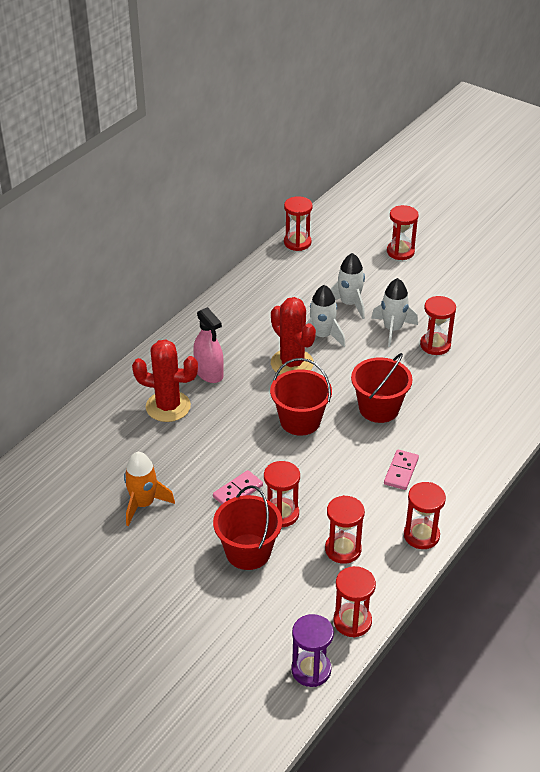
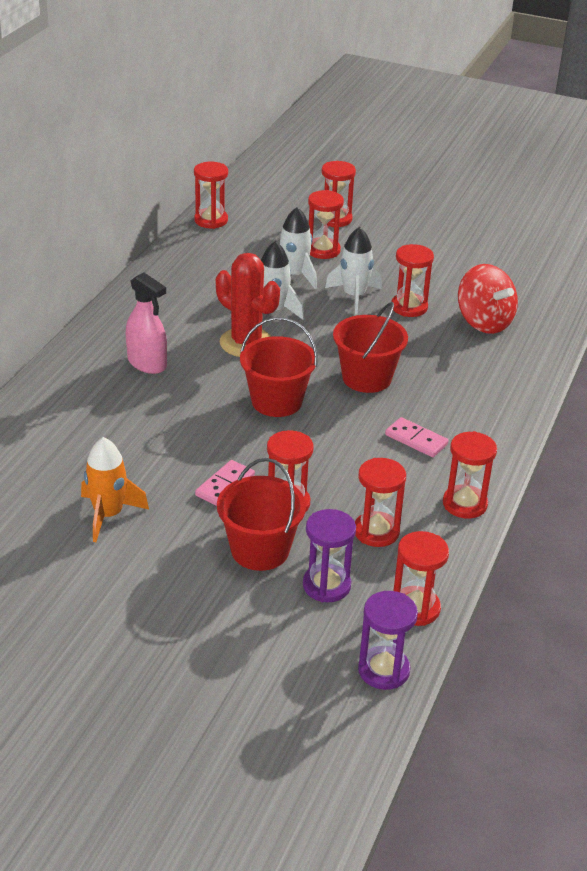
camera: 15 degrees left, 5 degrees down
(168, 406) = (106, 405): red cactus -> none
(290, 590) = (326, 585): none -> purple hourglass
(380, 282) = (323, 250): none -> red hourglass
(401, 471) = (416, 440): pink domino -> pink domino turned 60 degrees counterclockwise
(493, 367) = (484, 322): none -> red spinning top

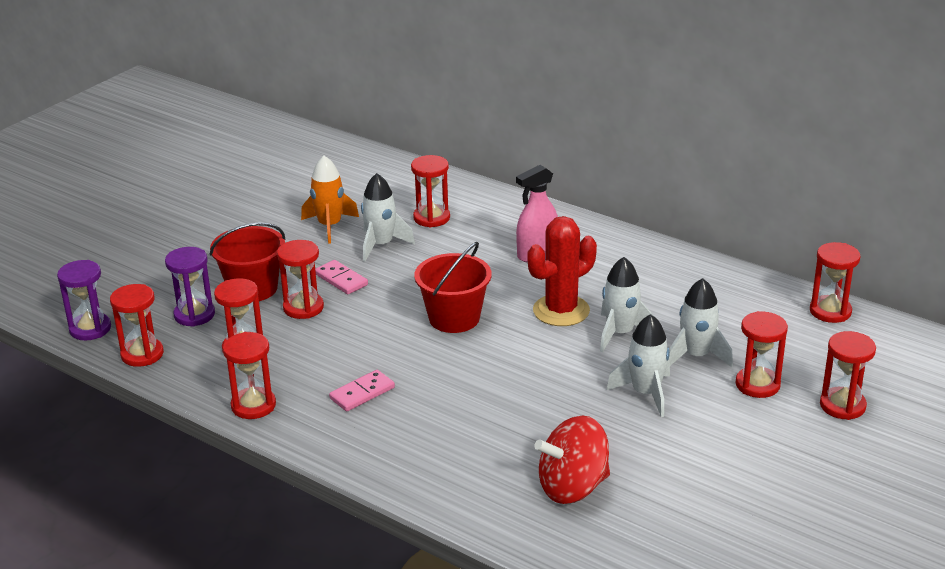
camera: 105 degrees right, 5 degrees down
(146, 468) = (381, 245): none -> white rocket
(366, 378) = (478, 378): red bucket -> none
(409, 307) = (616, 432): red hourglass -> red hourglass (431, 218)

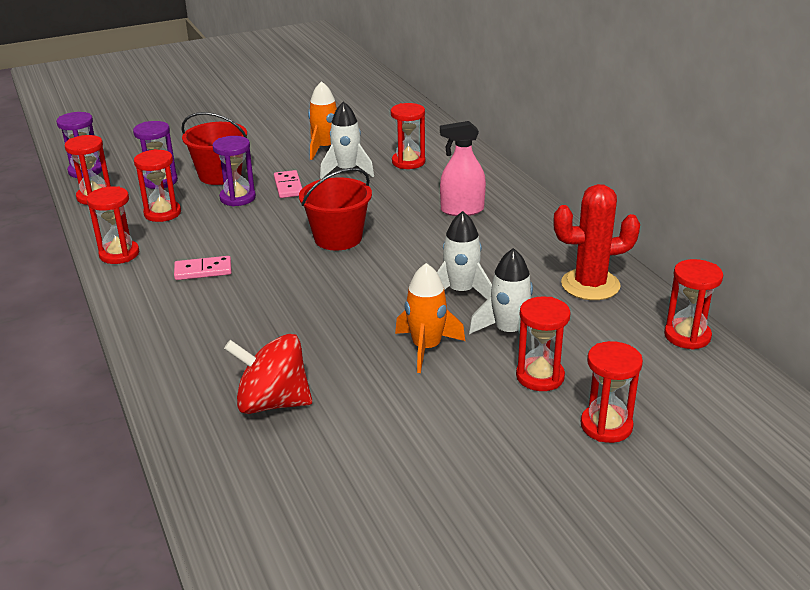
camera: 30 degrees right, 0 degrees up
(303, 308) = (237, 198): red hourglass -> purple hourglass
(561, 311) = (431, 258): red cactus -> red cactus (590, 285)
(645, 393) = (426, 348): white rocket -> orange rocket

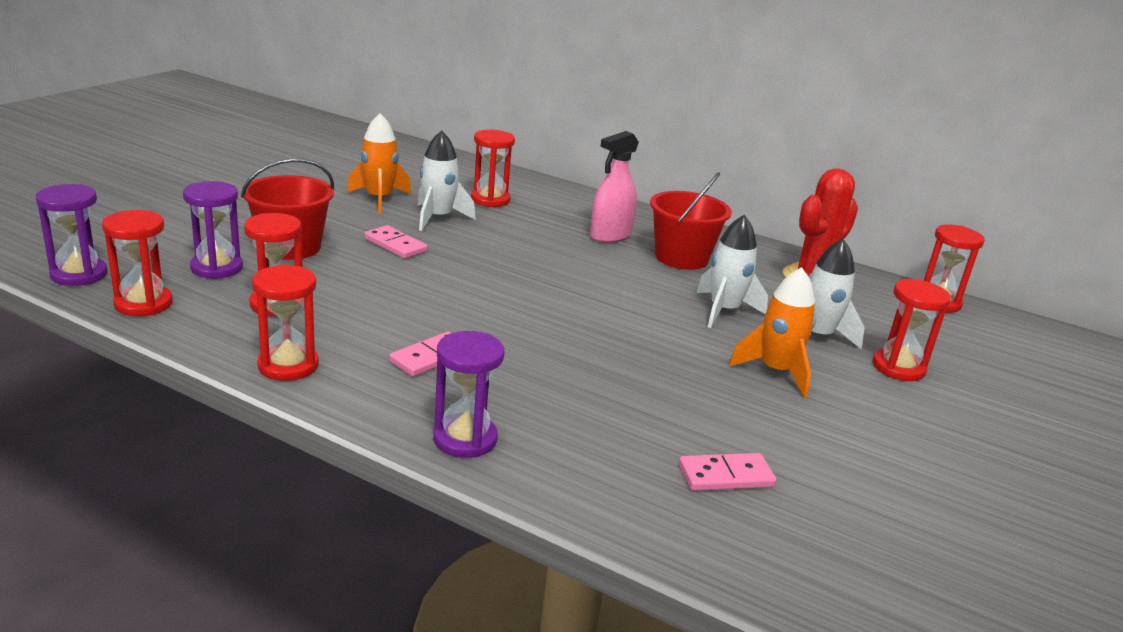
camera: 40 degrees left, 5 degrees down
(237, 198) = (352, 268): purple hourglass -> purple hourglass (465, 439)
(272, 402) = (726, 476): red spinning top -> pink domino
(338, 238) = (531, 287): red bucket -> red bucket (681, 258)
(606, 426) = (1003, 393): red hourglass -> none

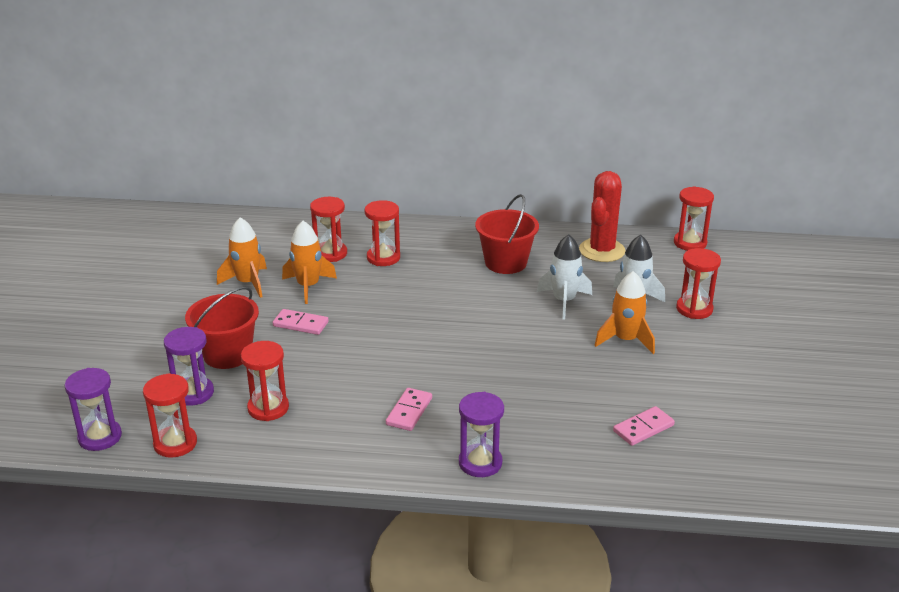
camera: 20 degrees left, 5 degrees up
(288, 365) = (324, 453): red hourglass -> red hourglass (383, 258)
(438, 218) = (308, 286): white rocket -> orange rocket
(610, 236) = (443, 259): pink spray bottle -> none

